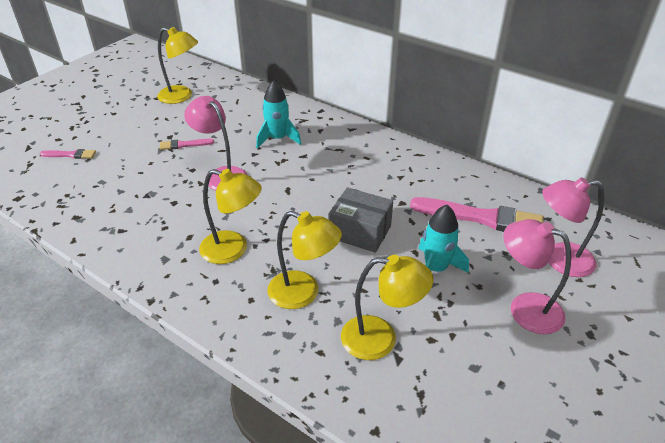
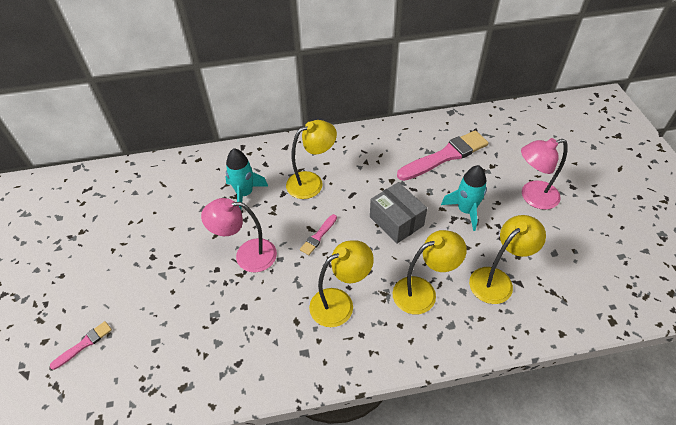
camera: 45 degrees left, 10 degrees up
(182, 96) = (105, 213): yellow lamp -> yellow lamp (312, 182)
(184, 145) = (177, 254): pink brush -> pink brush (318, 236)
(360, 232) = (396, 221): grey box -> grey box turned 75 degrees clockwise
(559, 260) = (511, 153): pink lamp -> none

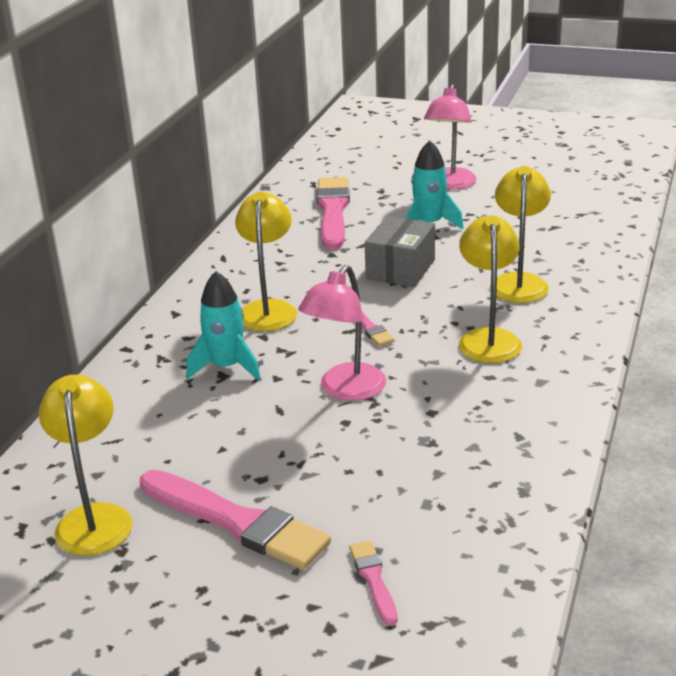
camera: 60 degrees left, 20 degrees down
(114, 264) = (236, 522): none -> pink brush
(396, 221) = (400, 269): grey box -> grey box turned 60 degrees counterclockwise
(497, 280) = (540, 236): yellow lamp -> yellow lamp (94, 518)

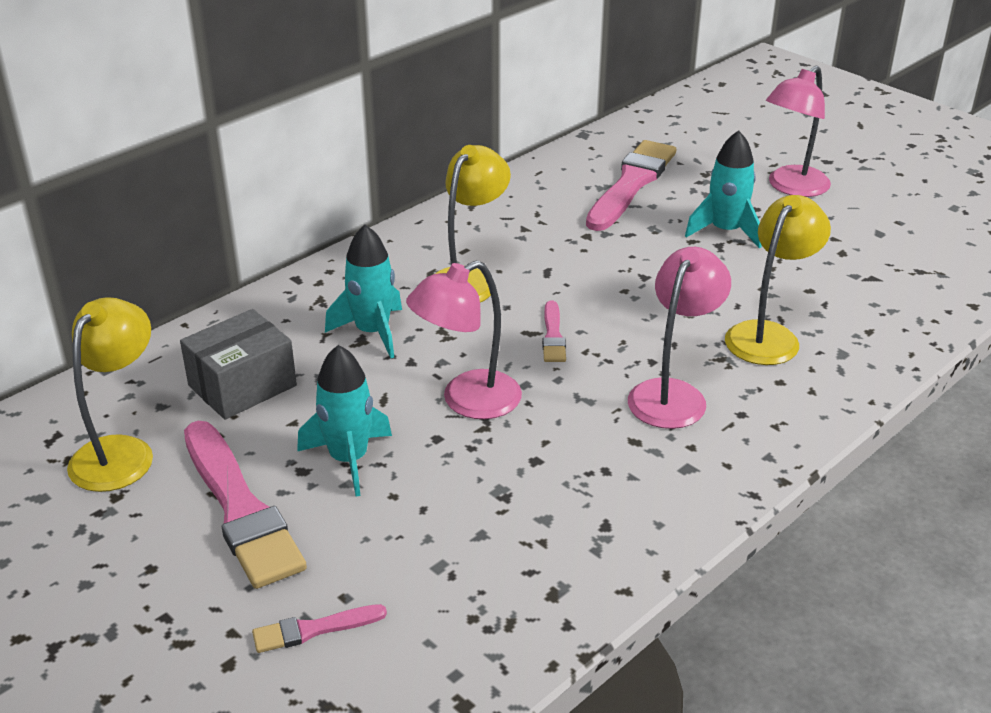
camera: 25 degrees right, 5 degrees up
(291, 458) = (349, 459): none -> turquoise rocket
(373, 579) = (314, 629): pink brush -> pink brush turned 120 degrees counterclockwise
(400, 269) = (646, 277): grey box -> grey box (242, 386)
(488, 338) = (673, 394): yellow lamp -> pink lamp

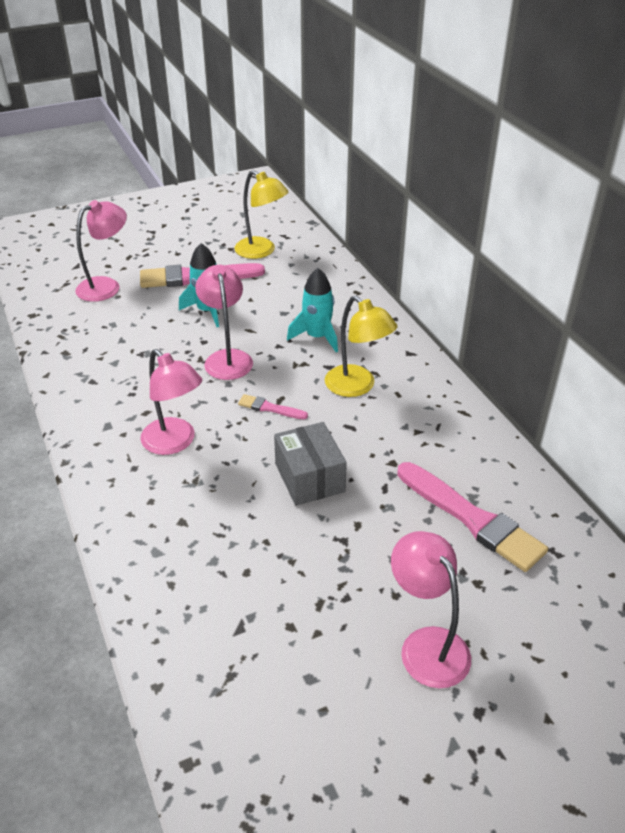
camera: 110 degrees right, 5 degrees up
(242, 386) = (292, 288): grey box -> grey box (309, 478)
(314, 629) = (106, 286): pink brush -> pink lamp
(725, 231) = (363, 553): turquoise rocket -> none
(768, 335) = (204, 517): yellow lamp -> none

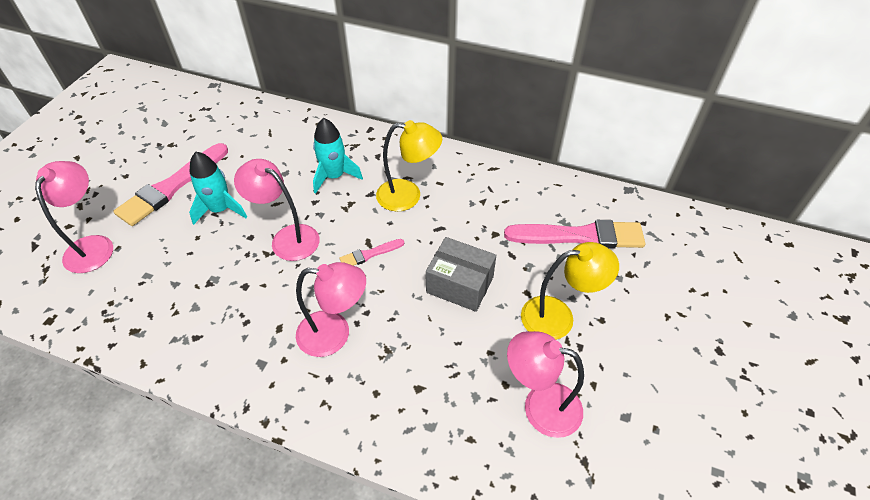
camera: 45 degrees left, 10 degrees up
(261, 251) = (202, 132): yellow lamp -> yellow lamp (558, 316)
(427, 644) = (652, 335): pink lamp -> pink lamp (540, 406)

